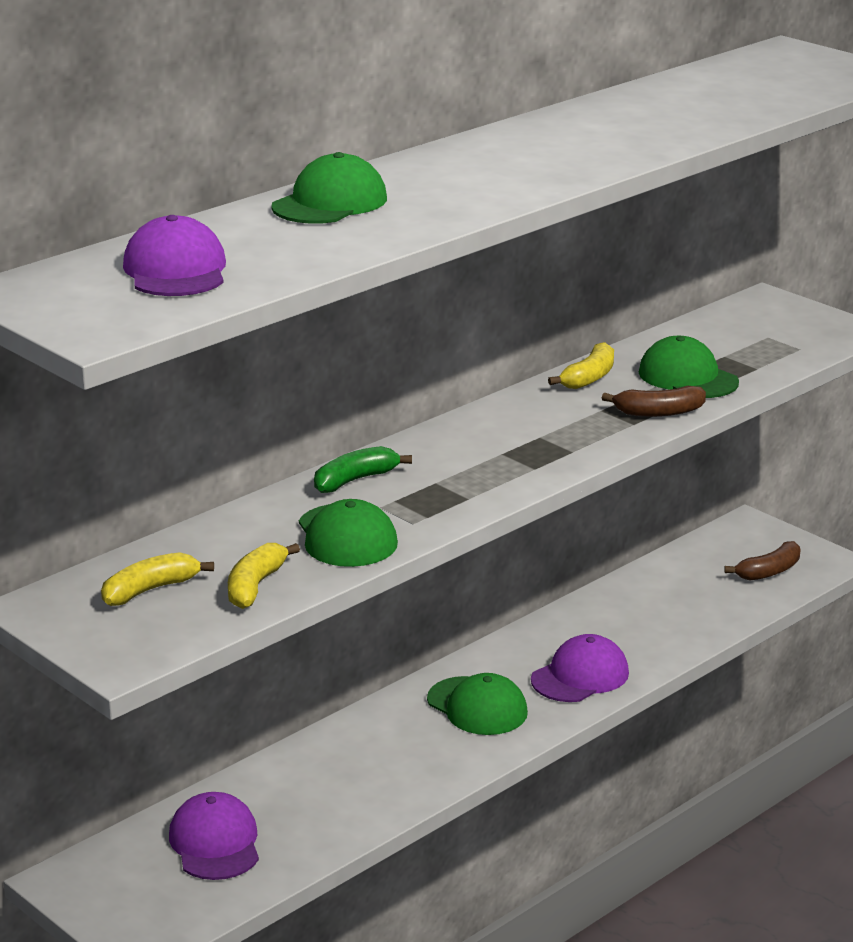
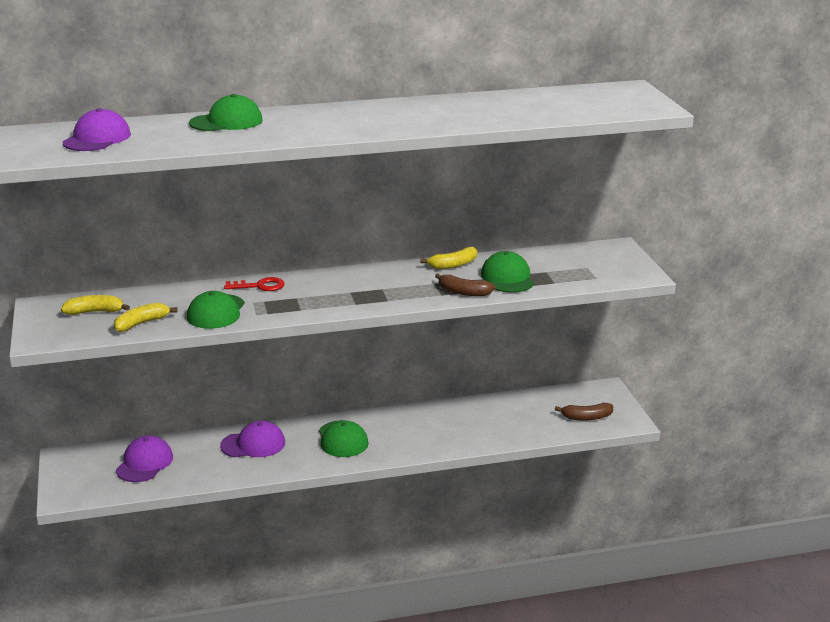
camera: 30 degrees right, 0 degrees up
(355, 480) = (260, 286): green banana -> red key
(580, 676) = (413, 441): purple cap -> purple cap (253, 444)

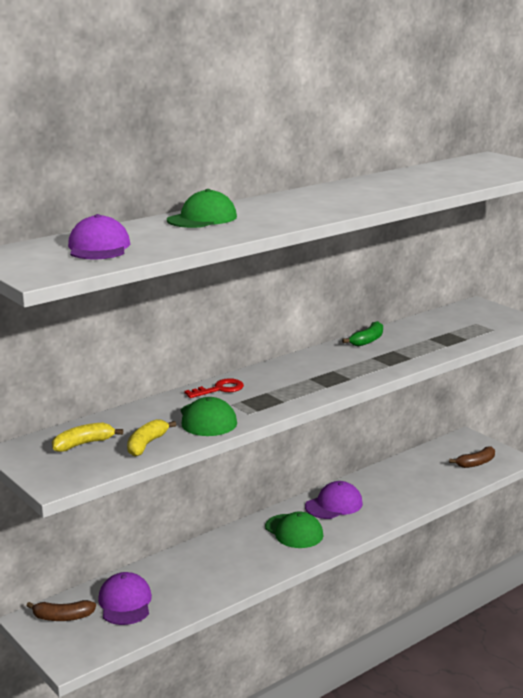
camera: 25 degrees left, 5 degrees down
(253, 444) = (215, 557): purple cap -> purple cap (334, 505)
(453, 265) = (367, 341): yellow banana -> green banana
(463, 292) = (405, 360): brown banana -> brown banana (62, 617)
(507, 278) = (425, 342): green cap -> none

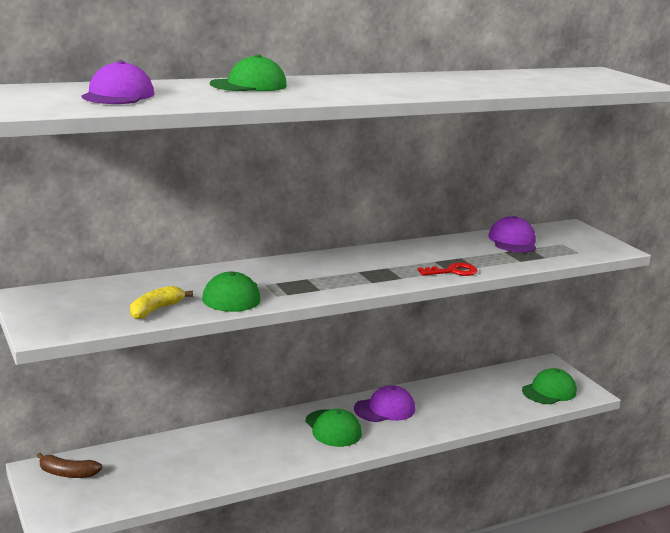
camera: 10 degrees right, 0 degrees up
(83, 444) = (95, 300): yellow banana -> none
(125, 603) = (134, 470): purple cap -> purple cap (512, 241)
(219, 389) = (261, 269): red key -> red key (452, 271)
(367, 341) = (439, 245): green banana -> none
(476, 463) = (549, 391): brown banana -> green cap

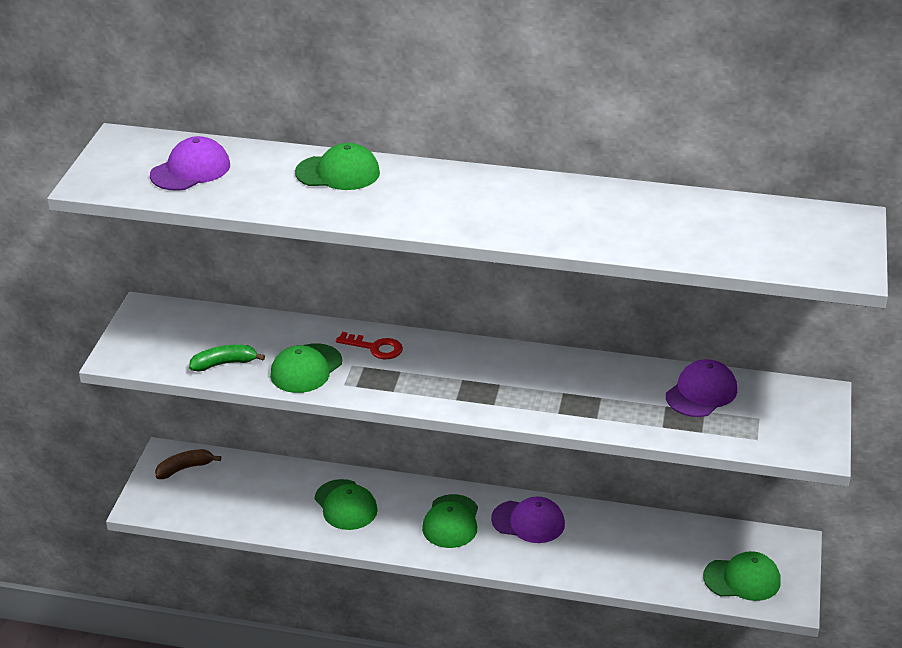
camera: 40 degrees right, 15 degrees up
(67, 473) = (185, 468): brown banana -> brown banana turned 105 degrees clockwise
(156, 309) = (224, 363): yellow banana -> green banana
(241, 447) = (345, 505): none -> green cap
(452, 271) = (560, 415): red key -> red key (375, 348)

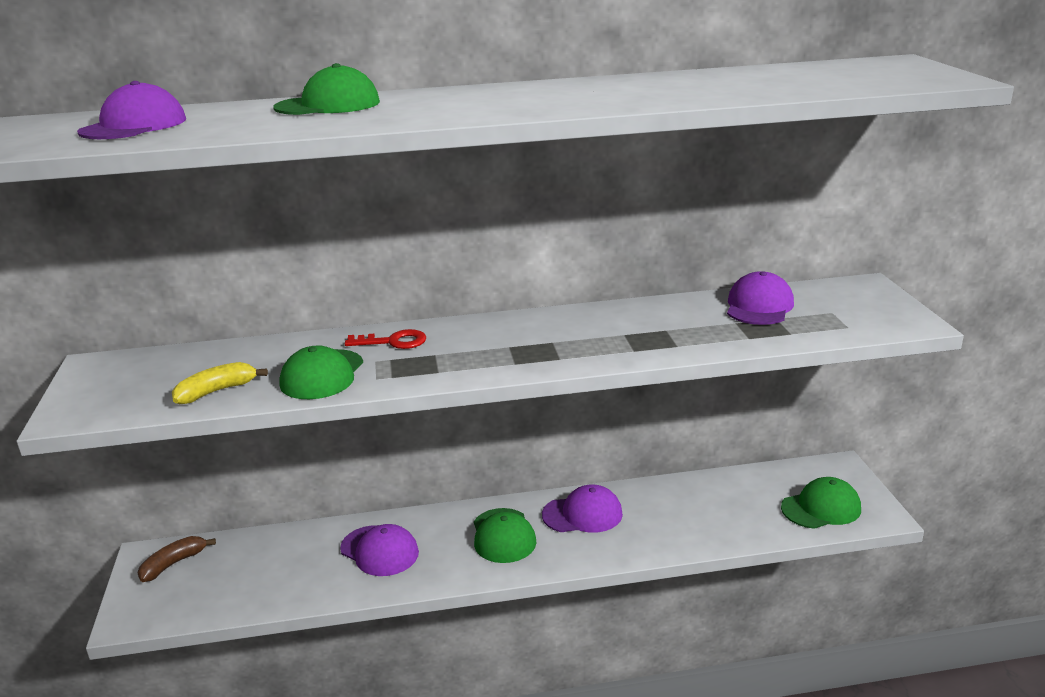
camera: 20 degrees left, 10 degrees down
(224, 363) = (216, 391): green banana -> yellow banana
(345, 505) = (379, 551): green cap -> purple cap

